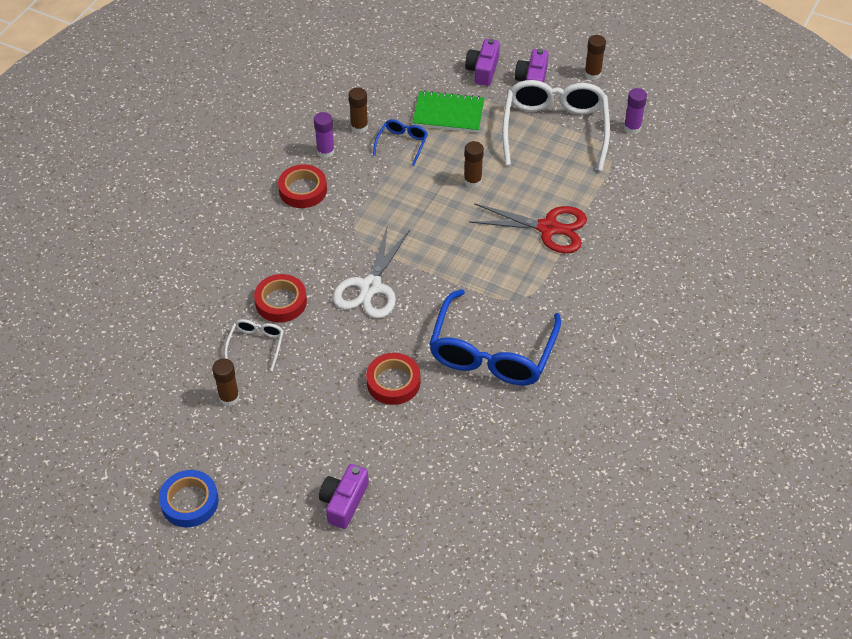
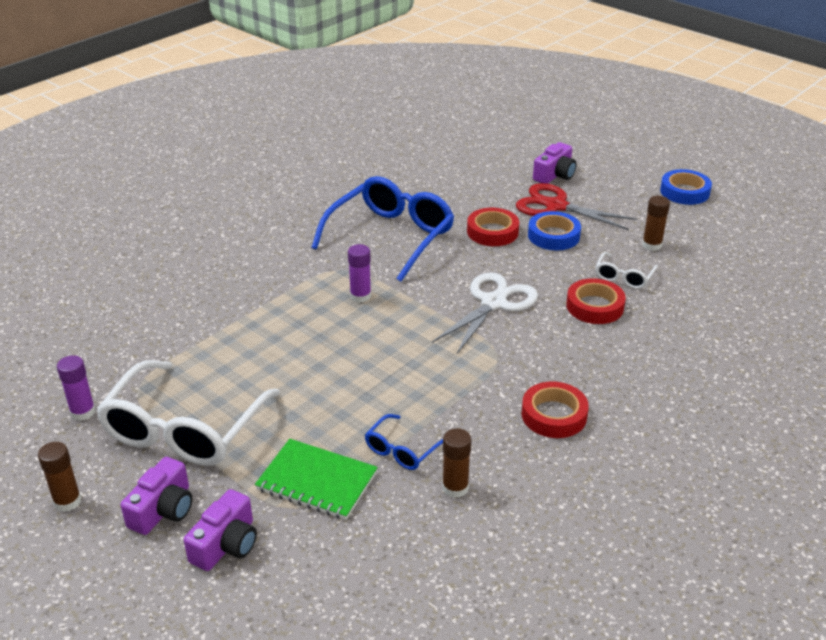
camera: 165 degrees left, 15 degrees down
(325, 151) = (513, 460): purple glue stick -> purple glue stick (360, 296)
(330, 390) = (553, 236): none -> blue tape
(472, 181) = (330, 386): brown glue stick -> none
(548, 228) = (271, 322): red scissors -> red scissors (556, 206)

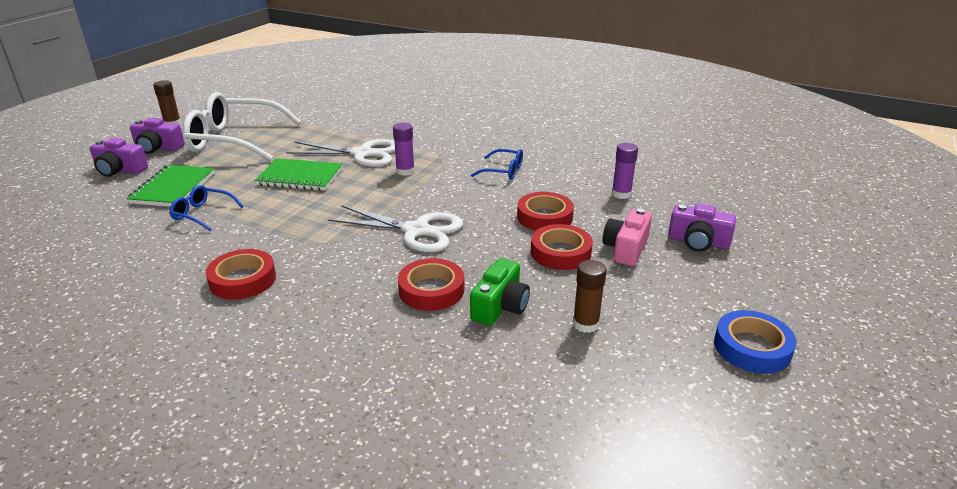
camera: 75 degrees right, 5 degrees down
(83, 412) = (253, 112): purple glue stick -> purple glue stick (621, 194)
(297, 321) = (362, 154): none -> white scissors
(337, 372) = (300, 177): none -> green notebook
(391, 237) = (503, 171): blue glasses -> blue glasses, size x0.46
(455, 487) = (153, 241): brown glue stick -> none
(553, 236) = (560, 252): blue tape -> red tape
(556, 206) = (626, 248): red scissors -> pink camera
(623, 277) = (500, 306): white glasses -> green camera

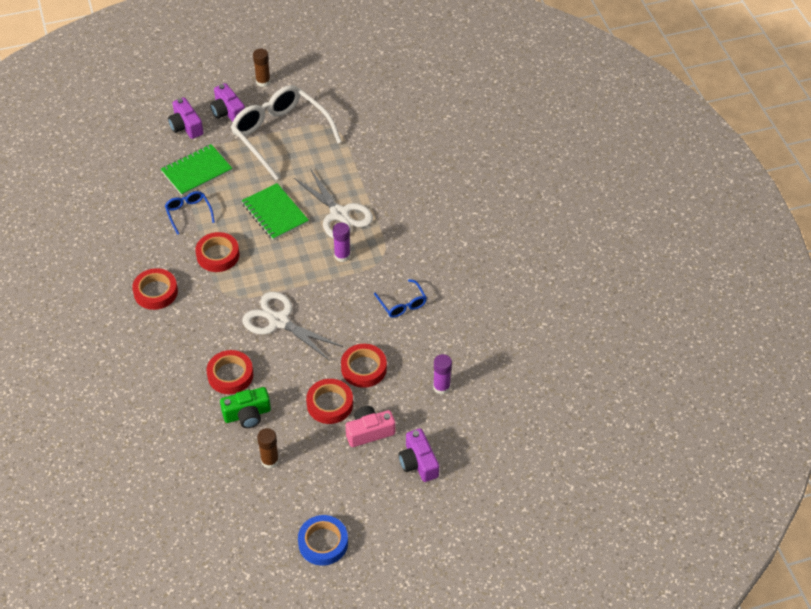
camera: 45 degrees right, 20 degrees up
(280, 223) = (218, 255): none -> red tape
(416, 231) = (279, 321): white scissors -> white scissors turned 150 degrees clockwise

